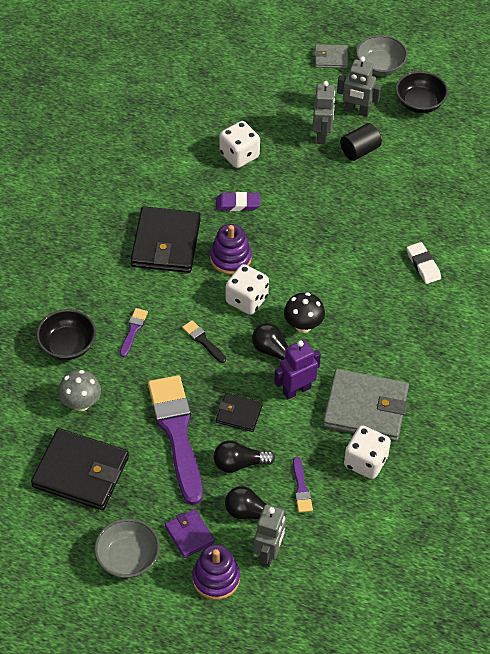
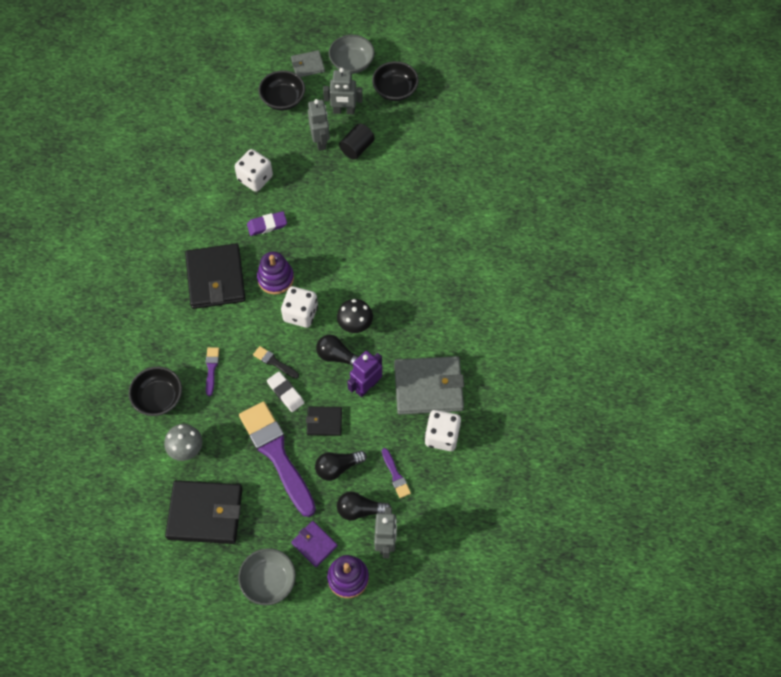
camera: 15 degrees left, 10 degrees up
(293, 85) = (283, 99): none -> black bowl
(423, 265) = (439, 242): white eraser -> white eraser (285, 393)

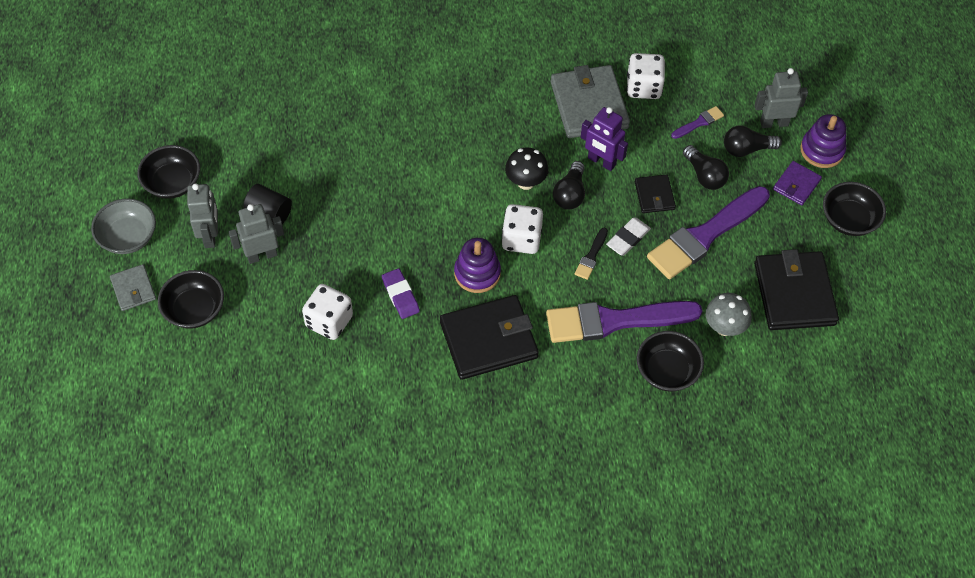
camera: 100 degrees left, 5 degrees down
(211, 368) = (614, 321): purple brush -> purple brush, size x2.38
(269, 581) = (849, 220): grey bowl -> black bowl
(360, 510) = (746, 149): black light bulb -> black light bulb turned 90 degrees clockwise

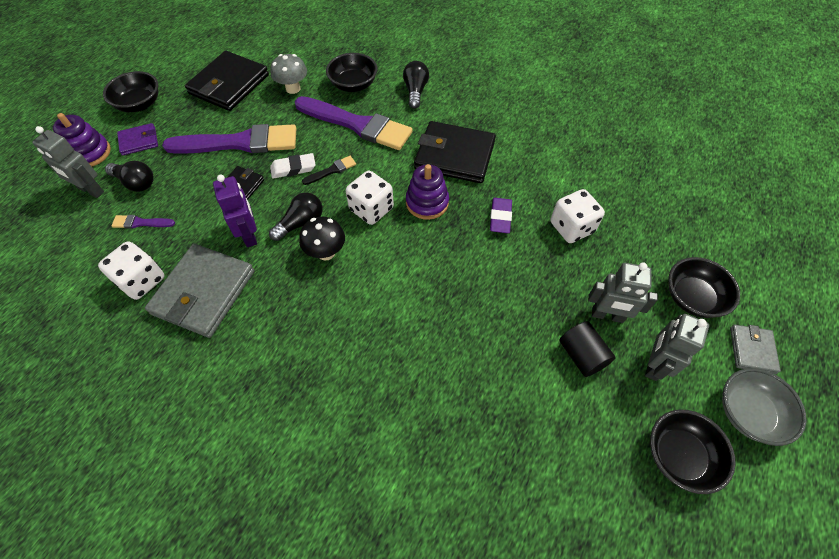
camera: 145 degrees left, 0 degrees up
(704, 175) = (189, 181): black light bulb -> black light bulb (415, 91)

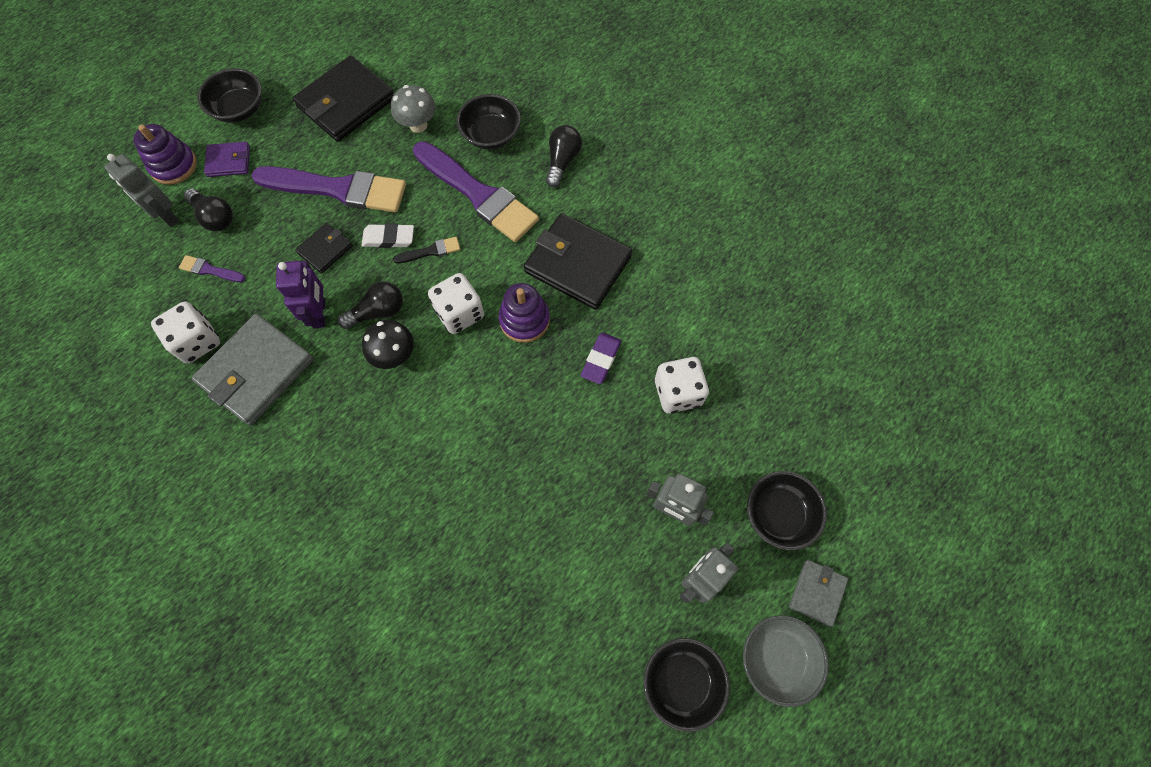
camera: 15 degrees right, 10 degrees up
(581, 355) = (626, 548): black cylinder -> none

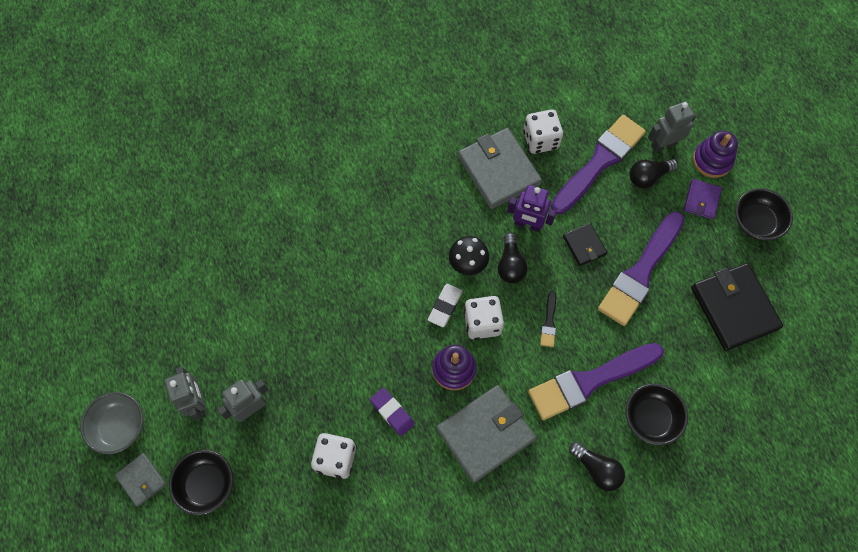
camera: 115 degrees right, 0 degrees up
(210, 270) = (599, 162): purple brush -> purple brush, size x2.38
(388, 238) = (575, 295): white eraser -> white eraser (445, 306)
(418, 125) = (686, 359): grey mushroom -> none
(578, 264) = (485, 434): black wallet -> grey wallet
(682, 682) = (144, 357): black bowl -> none

